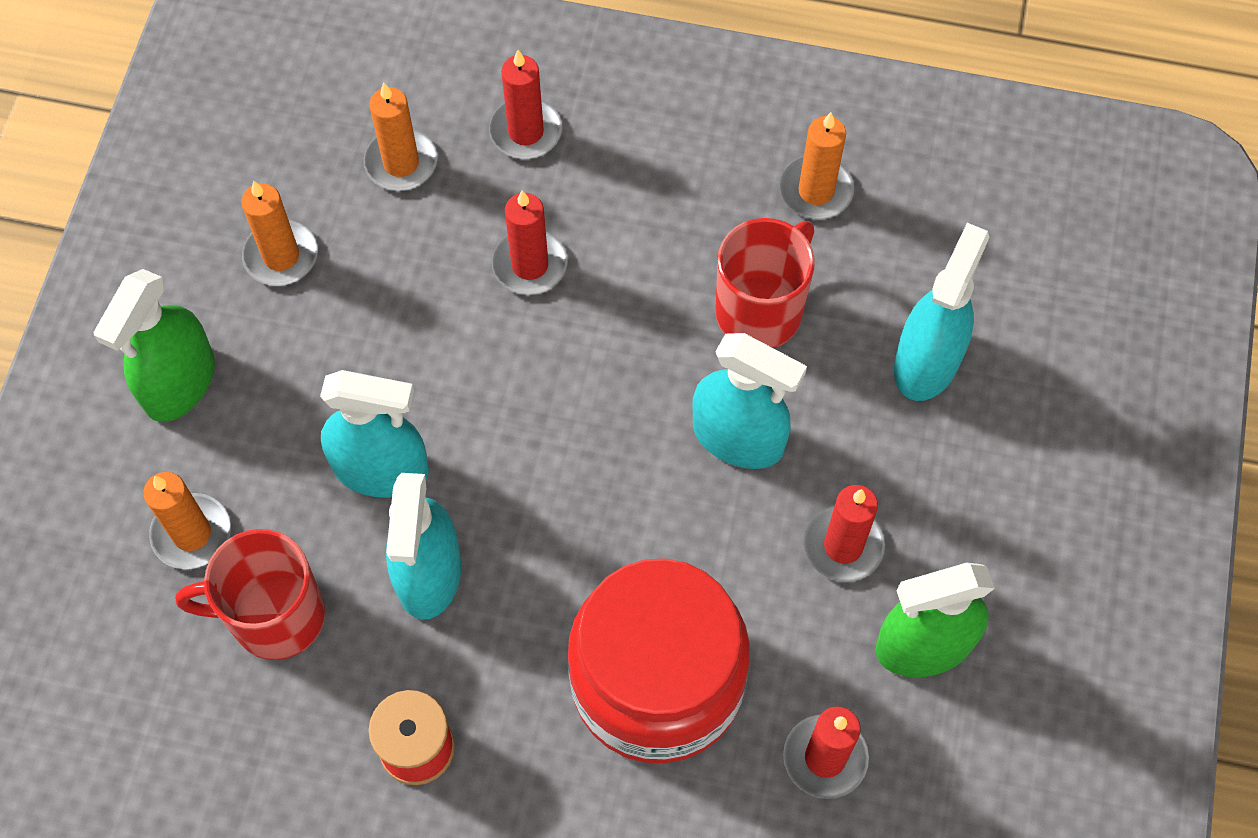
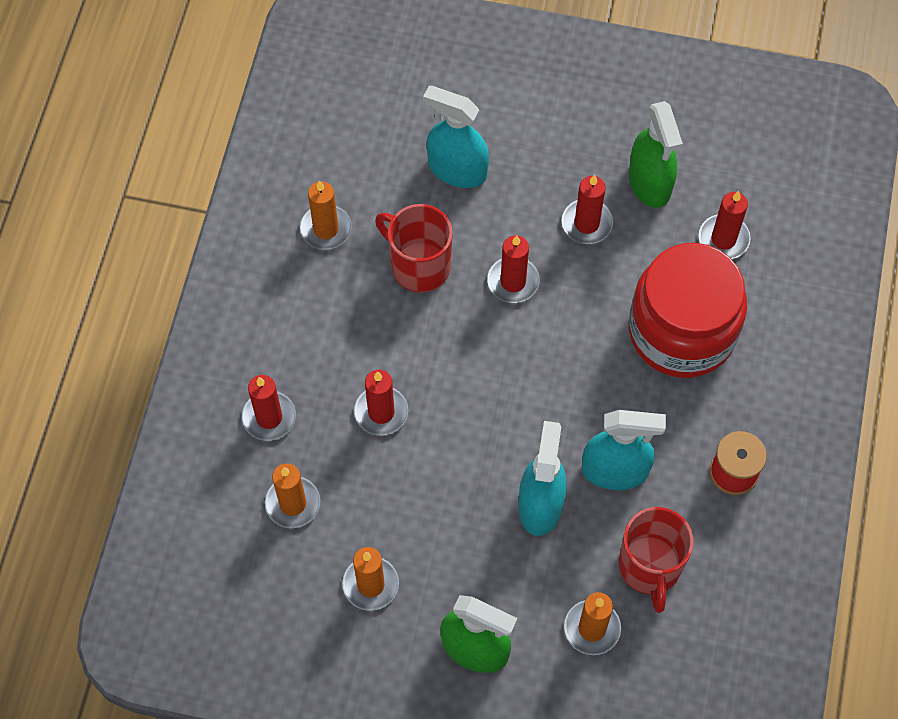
camera: 90 degrees left, 0 degrees up
(738, 438) = (513, 281): turquoise spray bottle -> red candle

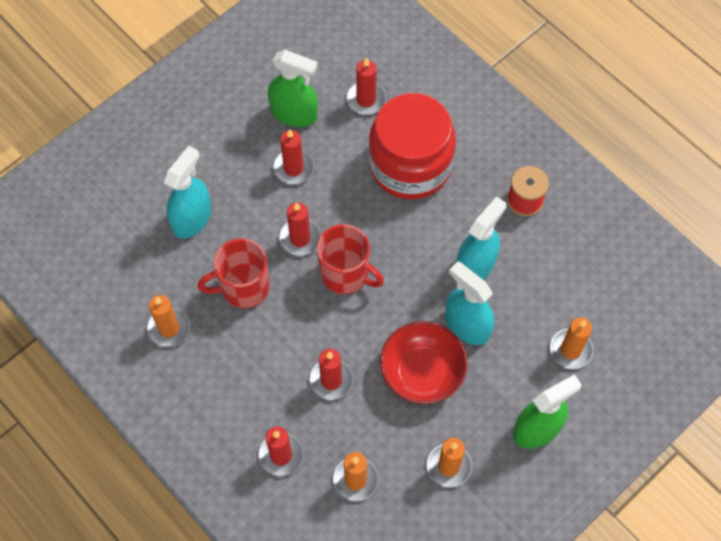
camera: 55 degrees left, 0 degrees up
(454, 493) = (422, 372): none -> red bowl
(457, 170) = (192, 218): turquoise spray bottle -> turquoise spray bottle turned 150 degrees clockwise
(649, 567) = (553, 289): red mug -> red mug (345, 274)

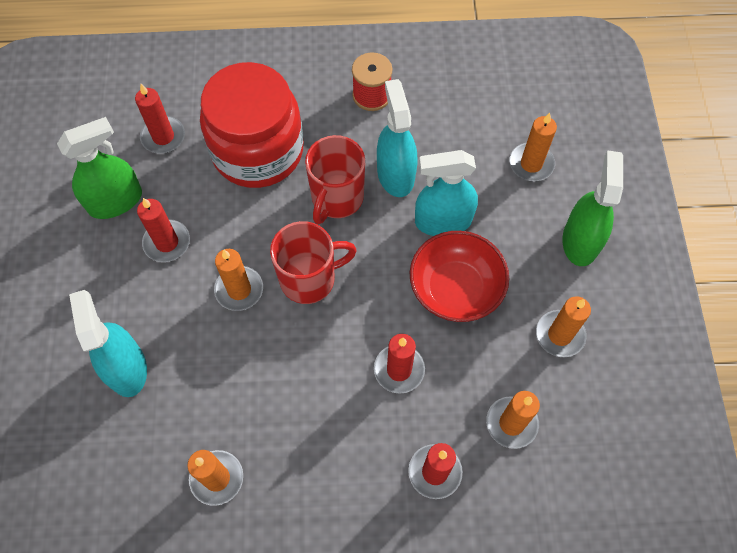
camera: 50 degrees left, 0 degrees up
(243, 287) = (240, 376): red mug -> red mug (336, 198)
(300, 238) = (239, 290): red candle -> orange candle

